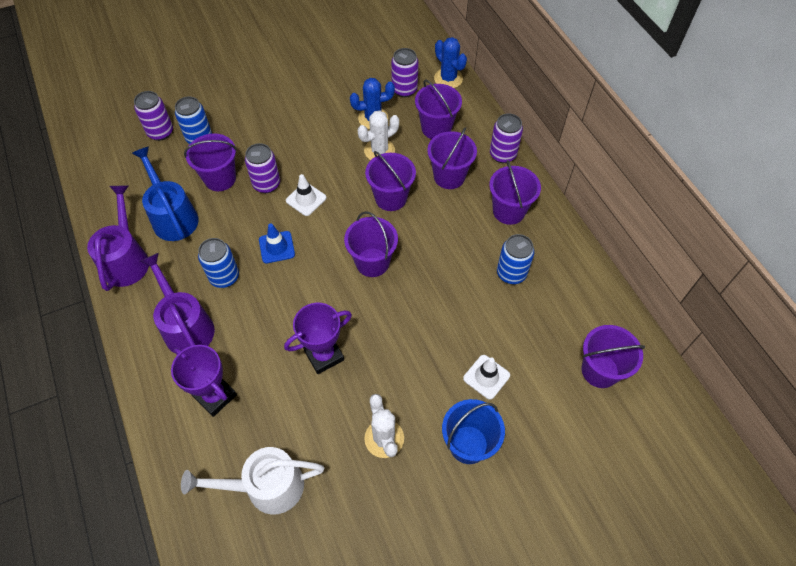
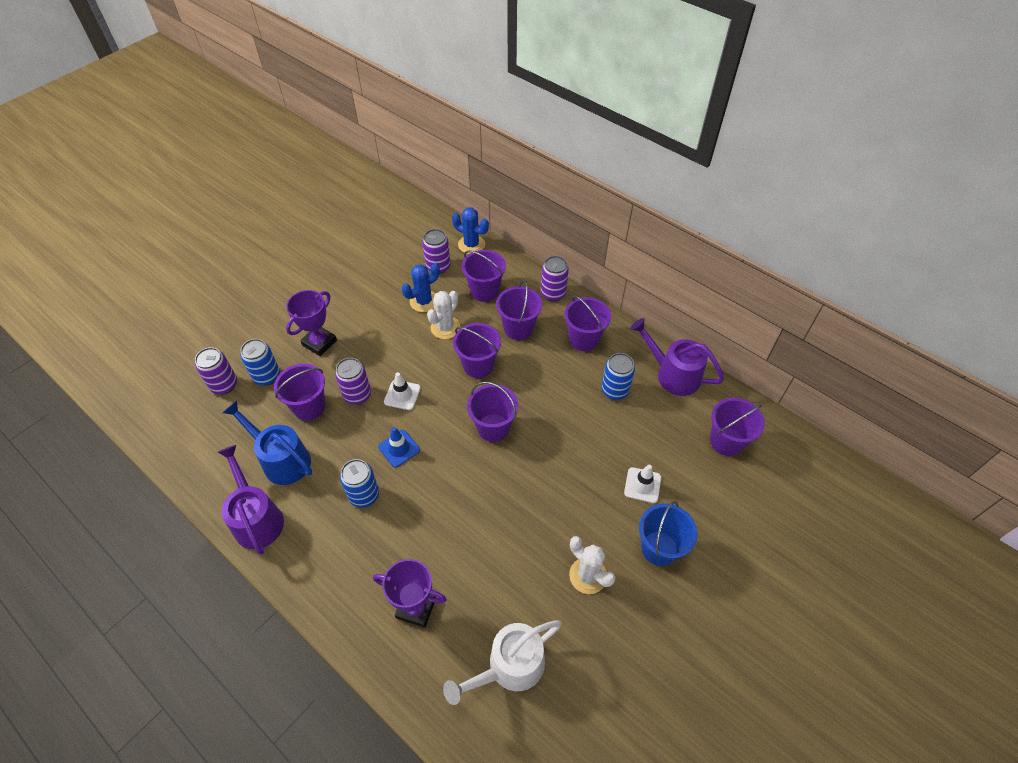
camera: 25 degrees left, 5 degrees down
(186, 326) = (352, 556): purple watering can -> purple watering can (672, 374)
(324, 355) = (496, 527): purple trophy -> purple trophy (319, 343)

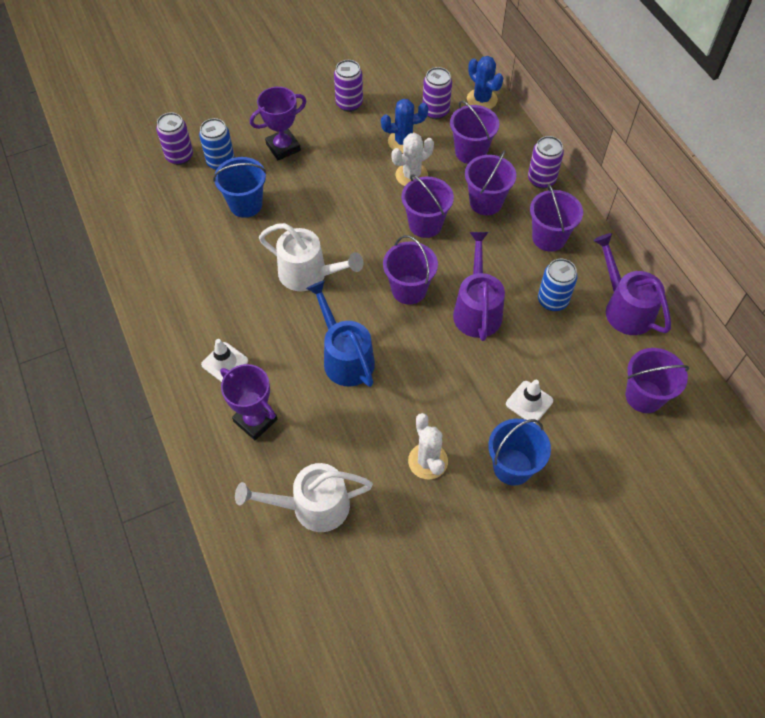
camera: 25 degrees right, 5 degrees up
(256, 518) = (155, 286): purple watering can -> purple watering can (477, 309)
(281, 459) = (199, 243): blue watering can -> blue watering can (345, 357)
(309, 407) = (245, 204): purple bucket -> blue bucket
(357, 395) = (295, 210): purple can -> purple can (349, 104)
(364, 495) = (257, 304): blue can -> none
(399, 448) = (309, 274): blue traffic cone -> white watering can
(402, 395) = (337, 226): white traffic cone -> white traffic cone (225, 363)

